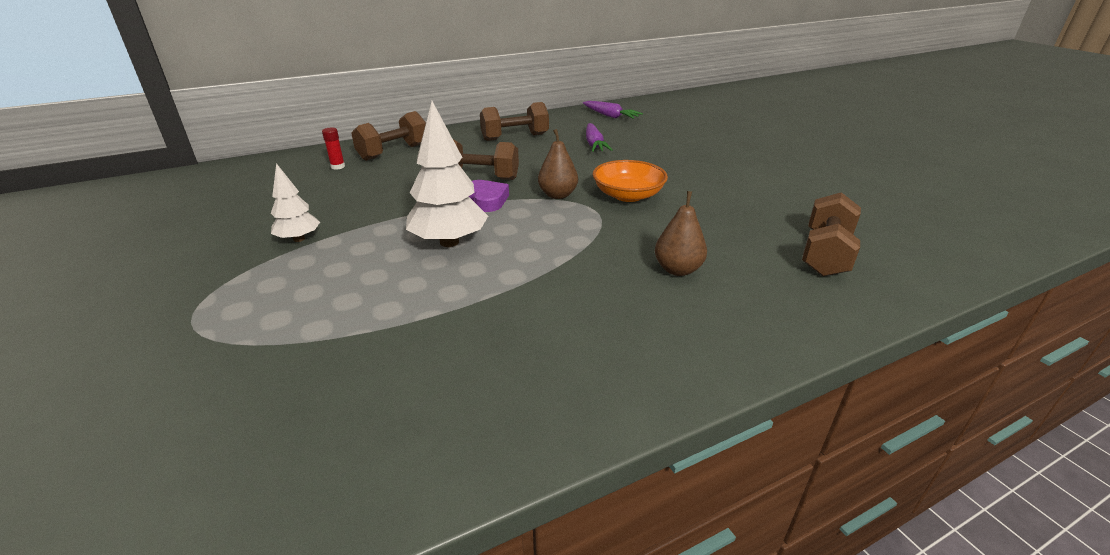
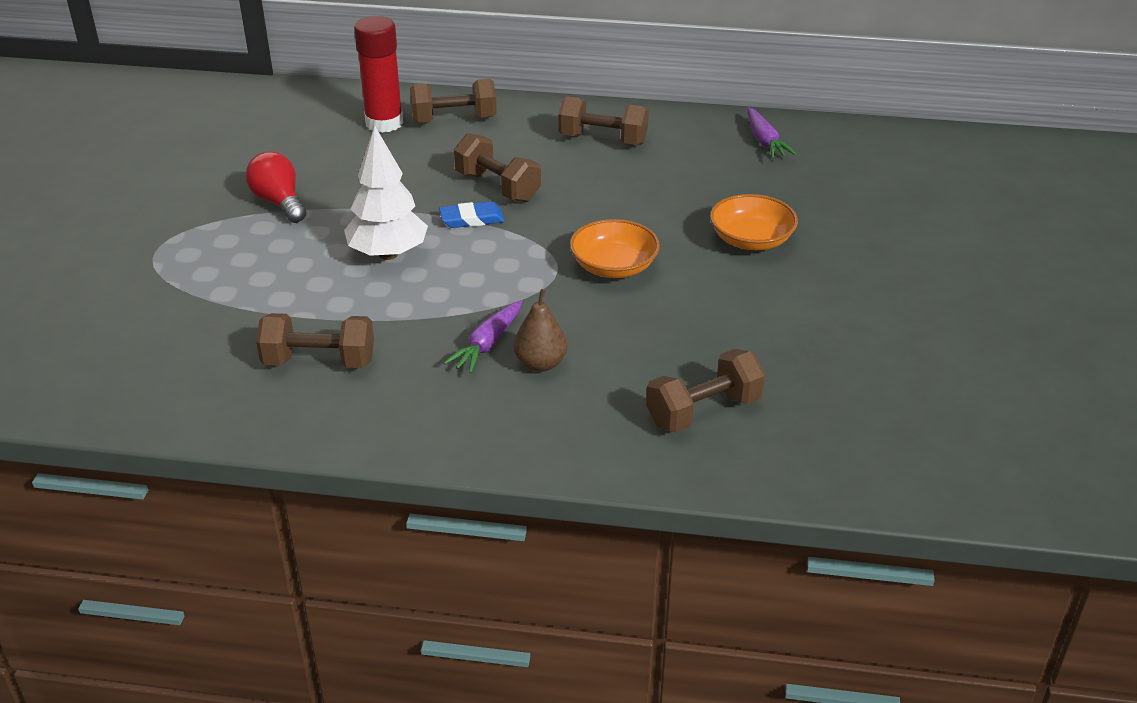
camera: 35 degrees right, 5 degrees up
(299, 239) = (279, 202): white tree -> red light bulb
(338, 166) = (384, 123): red glue stick -> red glue stick, size x2.43
(487, 200) = (472, 219): purple heart -> blue eraser
(494, 347) = (319, 361): none -> brown dumbbell
(558, 195) = (545, 239): brown pear -> none
(594, 144) = (678, 182): purple carrot -> purple carrot (487, 344)
(682, 158) = (751, 240): none -> orange bowl

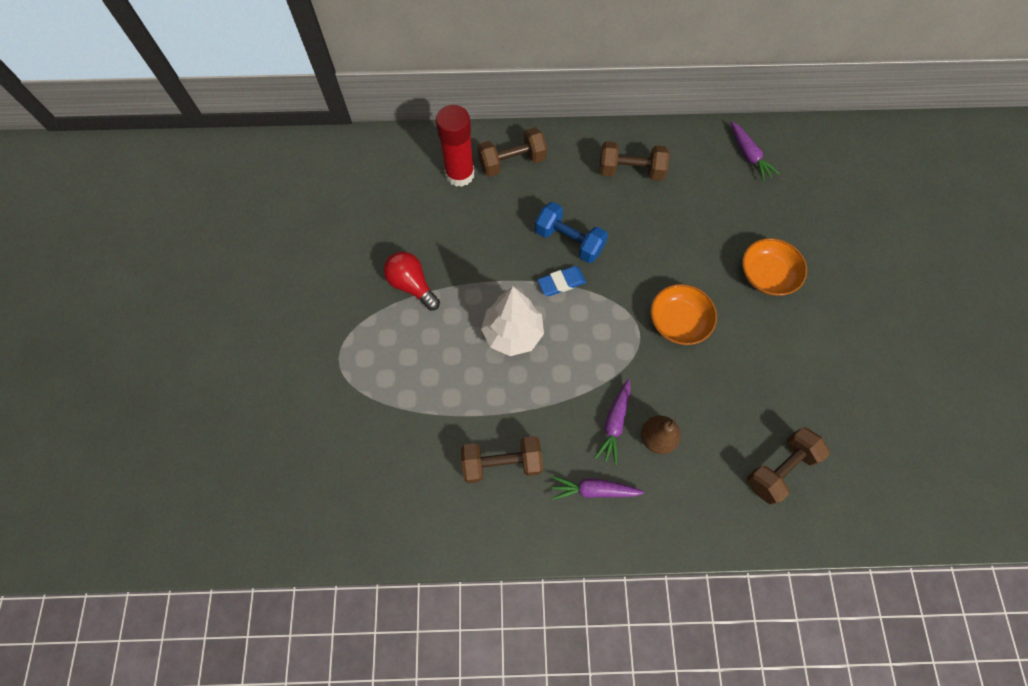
camera: 10 degrees left, 30 degrees up
(432, 400) = (593, 490): none -> purple carrot
(497, 187) = (569, 241): brown dumbbell -> blue dumbbell

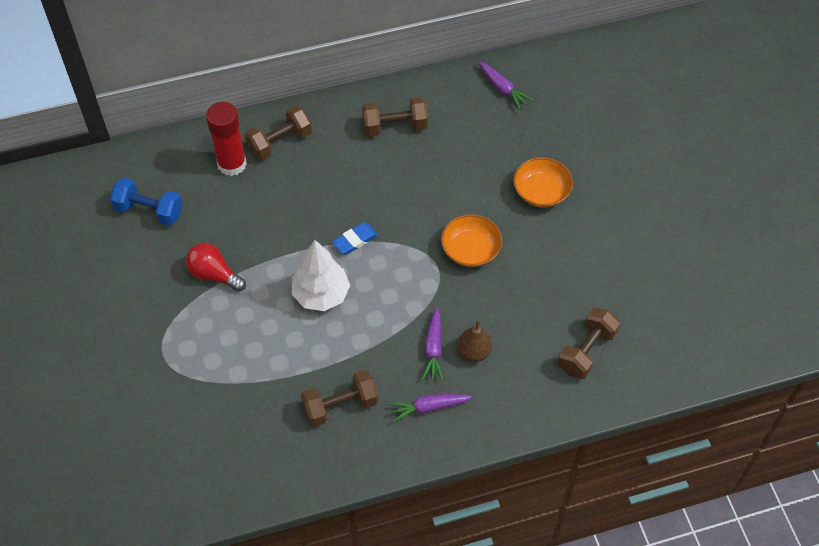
camera: 15 degrees left, 10 degrees down
(569, 241) = (353, 202): blue dumbbell -> blue dumbbell (149, 211)

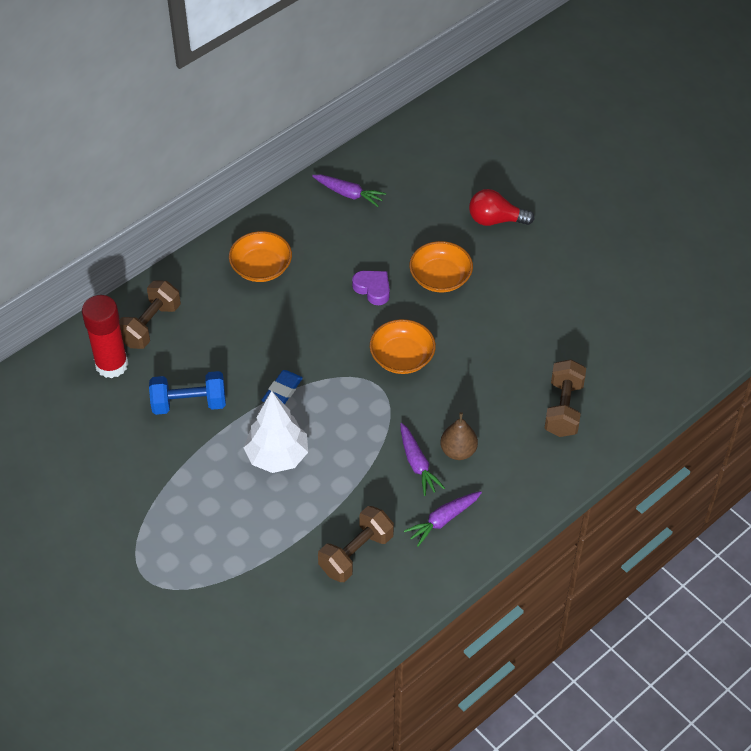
camera: 25 degrees left, 5 degrees down
(149, 211) = (48, 443): blue dumbbell -> blue dumbbell (189, 403)
(214, 274) = (155, 479): red light bulb -> red light bulb (495, 220)
(395, 126) = (261, 267): brown dumbbell -> orange bowl
(478, 180) = (373, 289): none -> purple heart

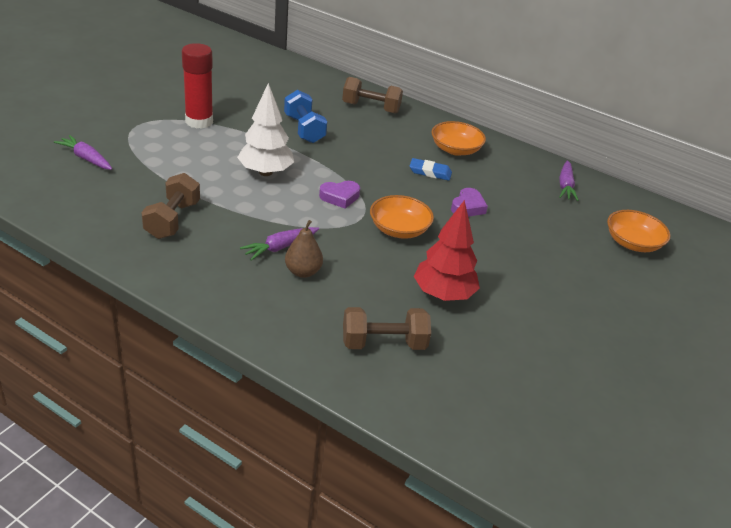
camera: 70 degrees right, 15 degrees down
(111, 365) = (327, 96): red glue stick -> red glue stick (199, 121)
(282, 391) = (333, 169): blue eraser -> blue eraser (430, 172)
(337, 396) = (340, 197): none -> purple heart
(356, 553) = (172, 220): brown dumbbell -> brown dumbbell turned 75 degrees clockwise
(440, 277) = (505, 245): orange bowl -> orange bowl (632, 243)
(443, 520) = (218, 268): purple carrot -> purple carrot (86, 158)
(495, 220) = (602, 276): red light bulb -> none
(505, 348) = (443, 294): none -> red tree

